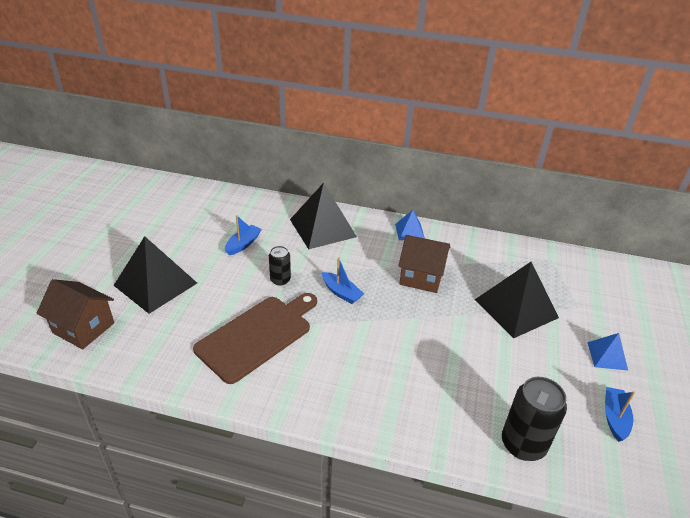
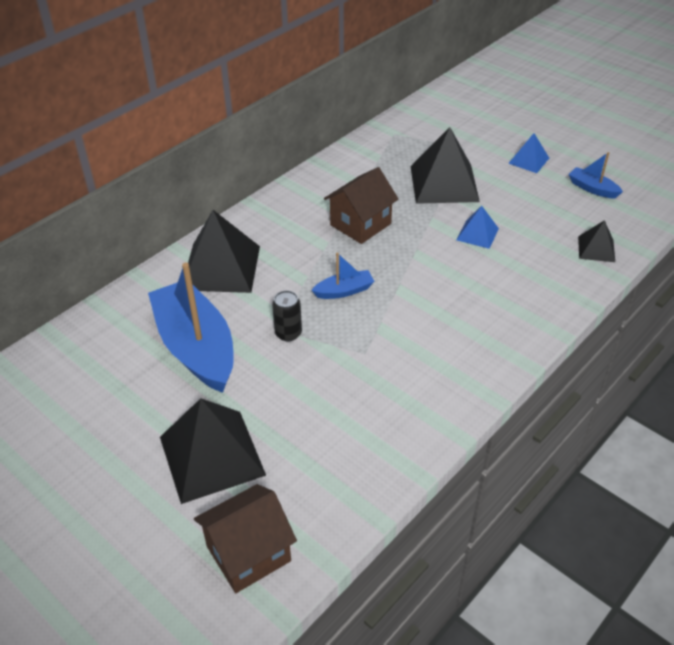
camera: 60 degrees left, 5 degrees up
(243, 244) = (196, 347): blue boat -> blue boat, size x2.24
(257, 336) = (369, 381): brown cutting board -> none
(410, 231) = (283, 204): blue pyramid -> blue pyramid (477, 234)
(523, 444) = (596, 249): black can -> black pyramid

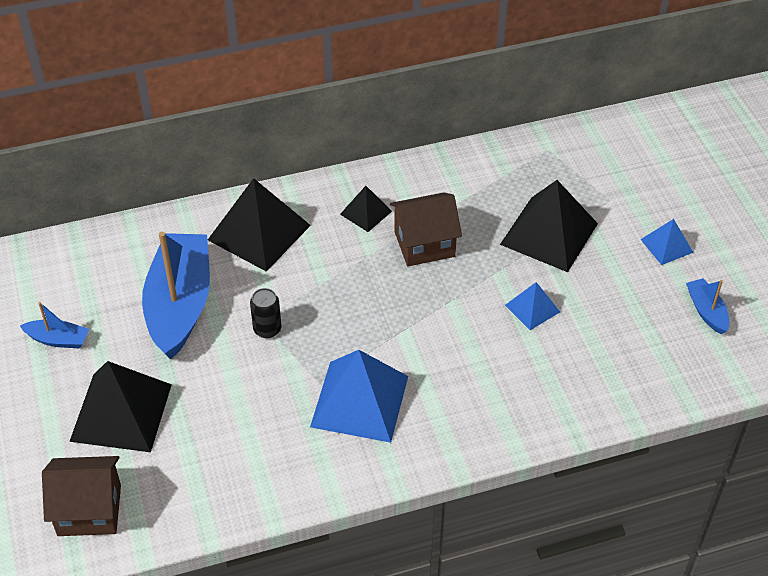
camera: 30 degrees right, 5 degrees up
(344, 291) = (351, 310): blue boat -> blue boat (58, 339)
(409, 352) = (359, 401): none -> blue pyramid
(596, 249) = (642, 382): black pyramid -> black pyramid (366, 212)

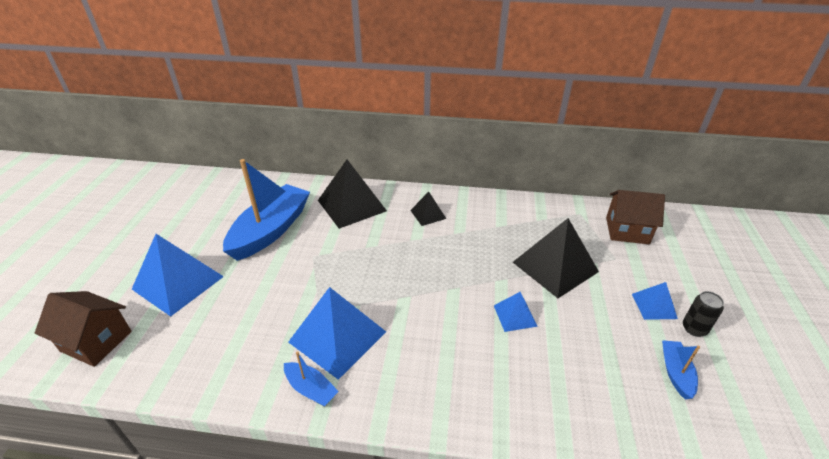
camera: 25 degrees right, 10 degrees down
(58, 339) = (185, 226): blue boat -> blue boat (311, 389)
(121, 412) = (178, 282): black pyramid -> blue pyramid
(267, 329) = (312, 263): black can -> black can (694, 328)
(424, 244) = (456, 245): brown house -> brown house (627, 230)

